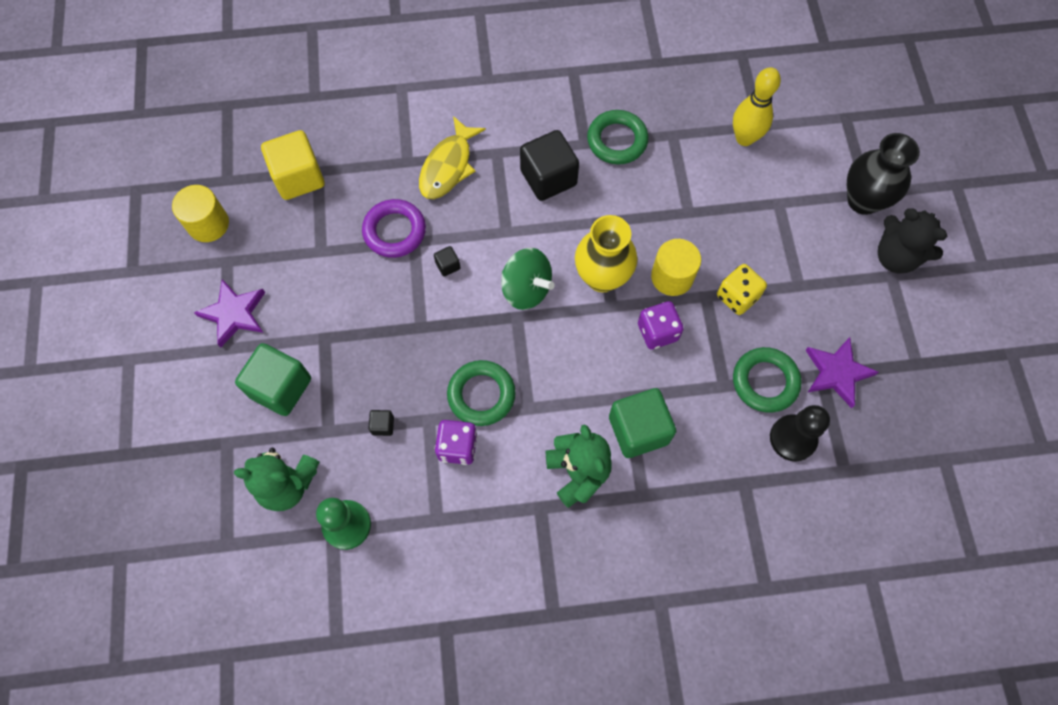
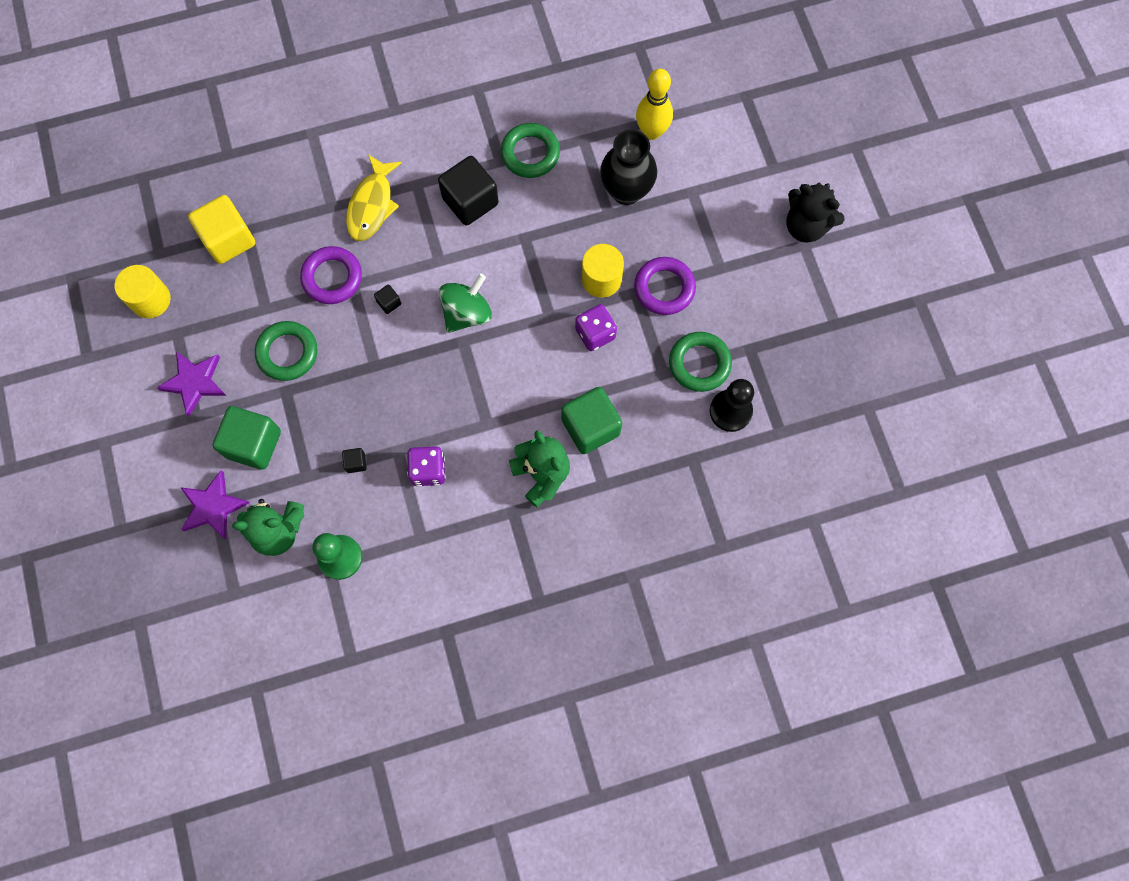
camera: 10 degrees left, 5 degrees up
(481, 395) = (442, 419): green ring -> green ring (287, 353)
(526, 289) = (467, 313): green spinning top -> green spinning top turned 75 degrees counterclockwise
(602, 277) = (536, 290): yellow vase -> none
(737, 297) = (664, 288): yellow dice -> purple ring
(837, 372) = (763, 344): purple star -> purple star (213, 506)
(863, 200) = (770, 176): black vase -> black vase (626, 191)

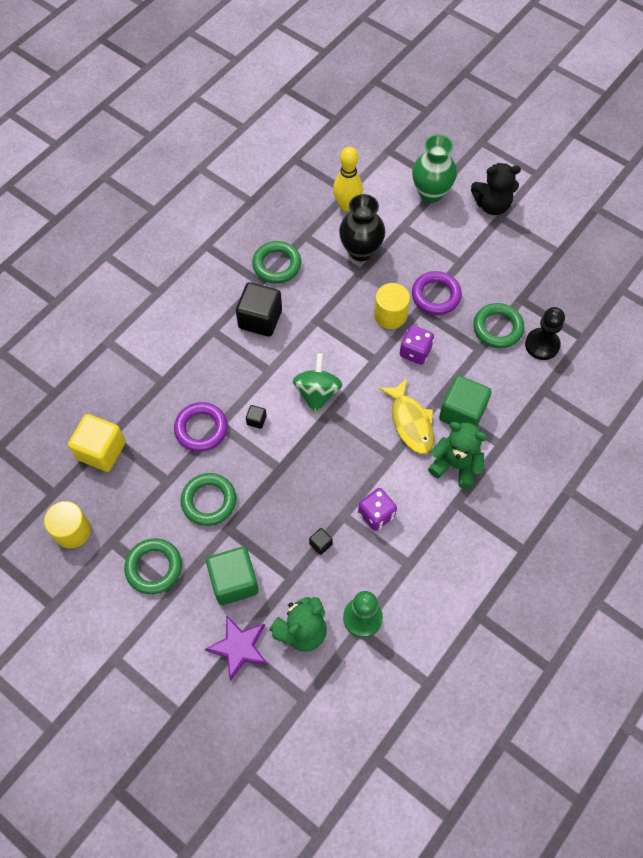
camera: 35 degrees left, 10 degrees down
(195, 382) = (154, 567): purple star -> green ring
(372, 205) = (191, 363): yellow fish -> yellow fish (410, 422)
(751, 172) = (431, 193): none -> green vase

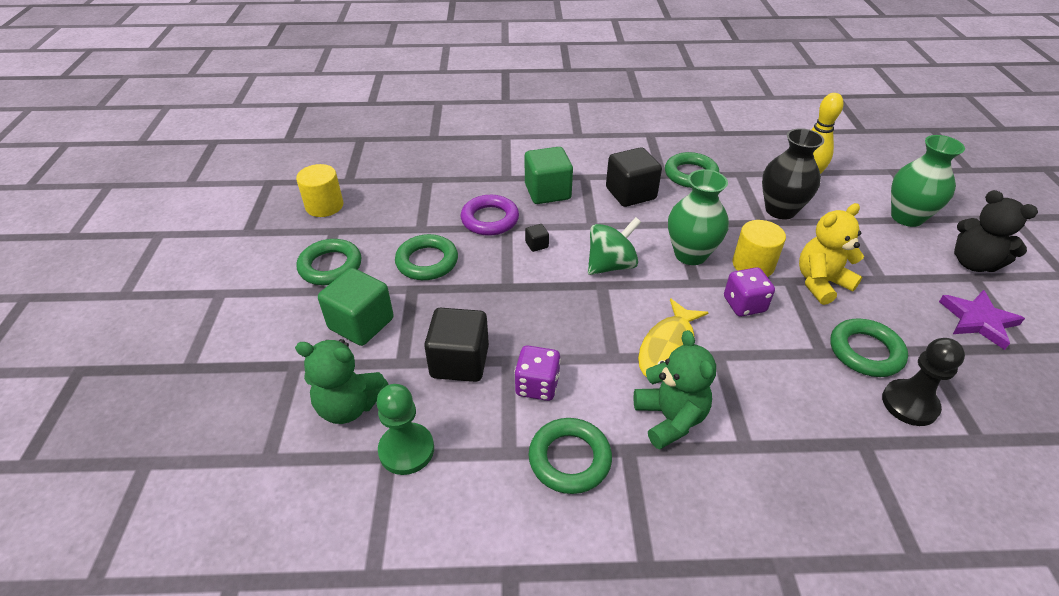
camera: 50 degrees right, 20 degrees down
(101, 451) = (410, 182): yellow cube -> none
(239, 647) = (292, 368): purple star -> purple star (978, 320)
(320, 544) = (459, 361): black cube -> black cube, size x2.32
(350, 340) = (690, 254): none -> green vase
(436, 296) = (821, 283): purple ring -> yellow teddy bear
(438, 537) = (569, 459): none -> green ring
(462, 413) = (734, 384): green cube -> green cube (547, 192)

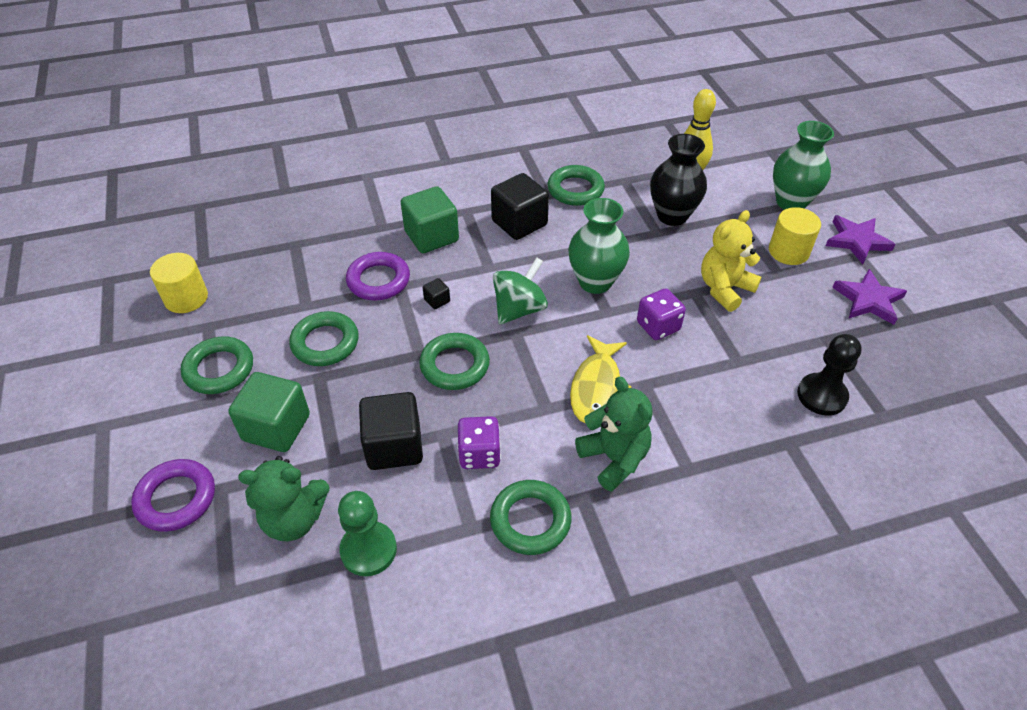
camera: 15 degrees left, 5 degrees up
(256, 365) = (176, 498): none -> purple ring
(753, 265) = (658, 281): yellow cylinder -> yellow cylinder (788, 251)
(865, 352) = (776, 352): green ring -> green ring (455, 365)
(973, 263) = (857, 241): black teddy bear -> purple star

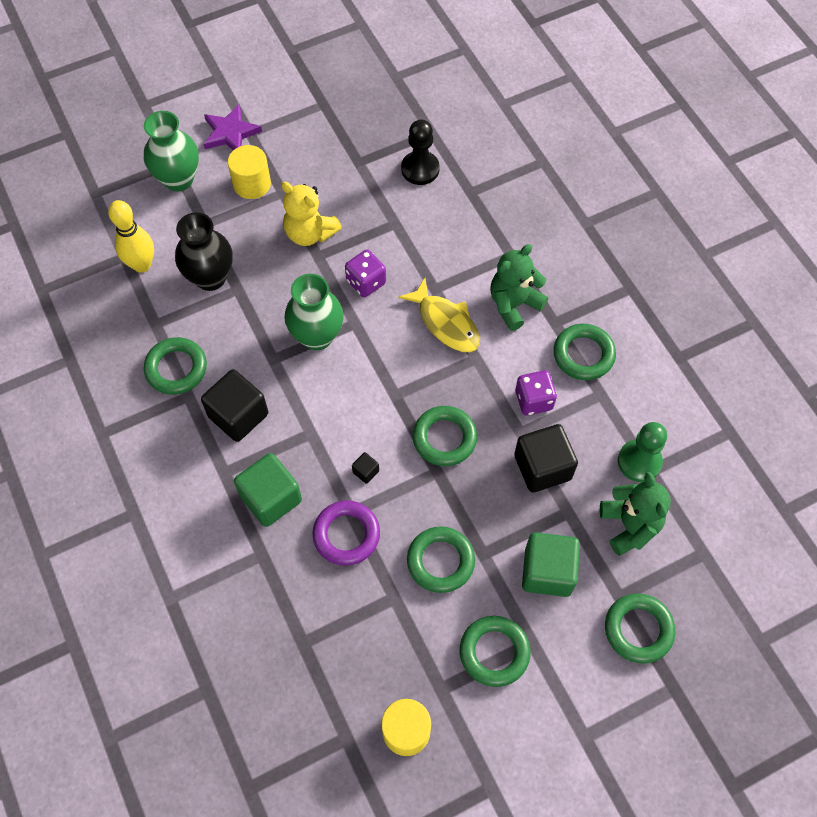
camera: 100 degrees left, 15 degrees up
(176, 498) = (638, 629): purple ring -> green ring
(519, 309) = (364, 396): green spinning top -> none
(596, 388) = (445, 323): yellow fish -> yellow fish turned 45 degrees clockwise
(868, 300) = (307, 131): purple star -> none

